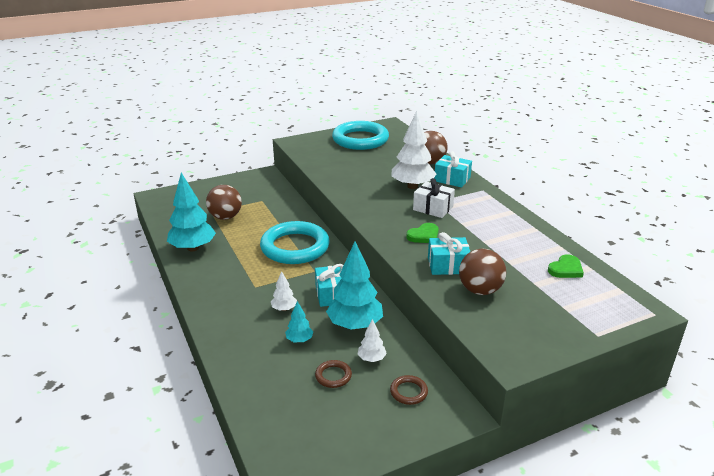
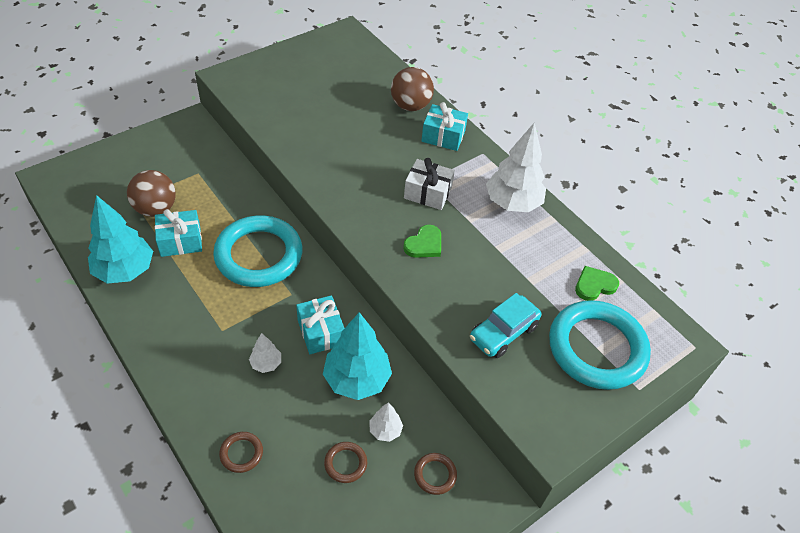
camera: 15 degrees left, 20 degrees up
(250, 360) = (241, 453): none -> brown ring
(299, 340) = (295, 412): turquoise tree -> none
(360, 139) = (314, 66): turquoise ring -> turquoise ring (597, 348)
(412, 186) = (396, 154): white tree -> white tree (512, 203)
(448, 265) = (460, 294): turquoise gift -> turquoise gift (180, 241)
(480, 290) = (503, 332): brown ball -> turquoise car
(566, 269) = (594, 285): green heart -> green heart turned 150 degrees counterclockwise

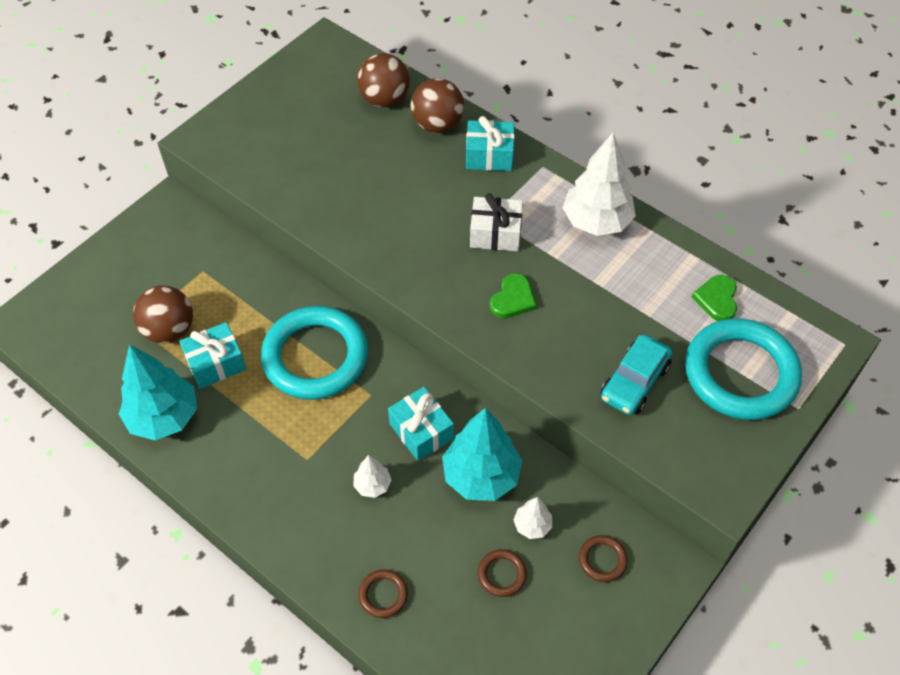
camera: 10 degrees left, 5 degrees up
(376, 80) = (384, 99): none -> brown ball
(594, 285) = (717, 299): green heart -> green heart turned 45 degrees counterclockwise

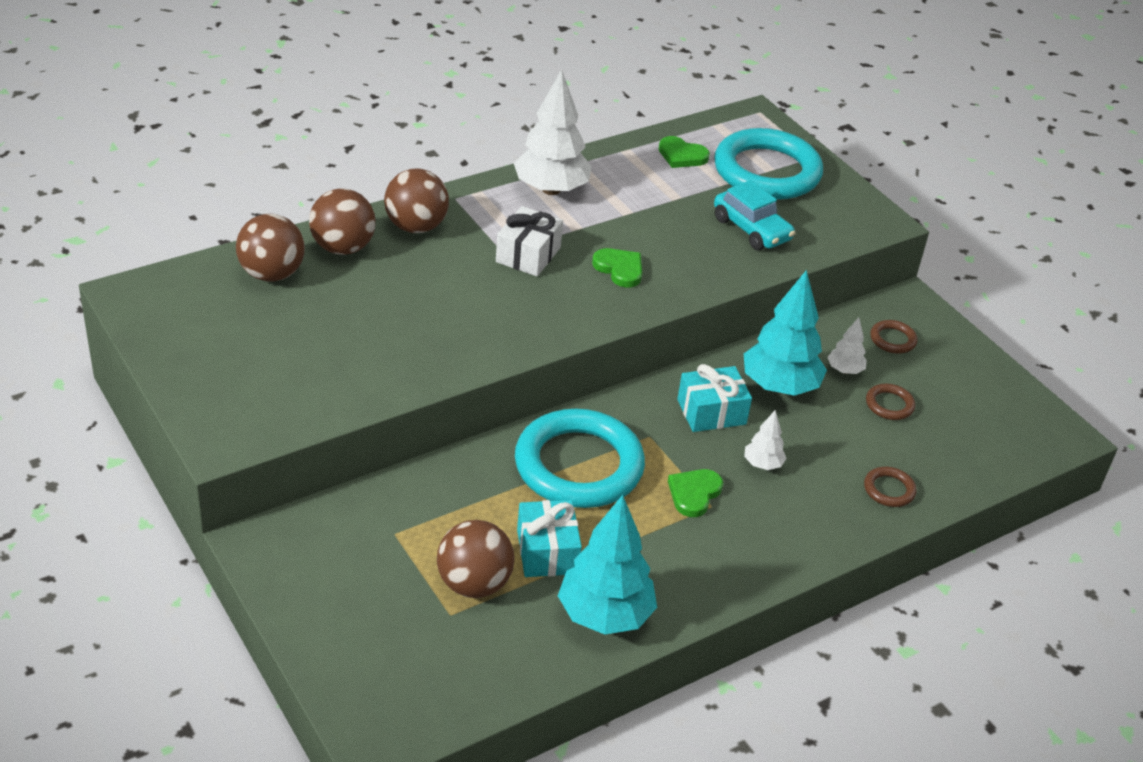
camera: 75 degrees left, 15 degrees down
(316, 443) = (694, 493): none -> green heart
(489, 156) = (416, 226): turquoise gift -> brown ball

